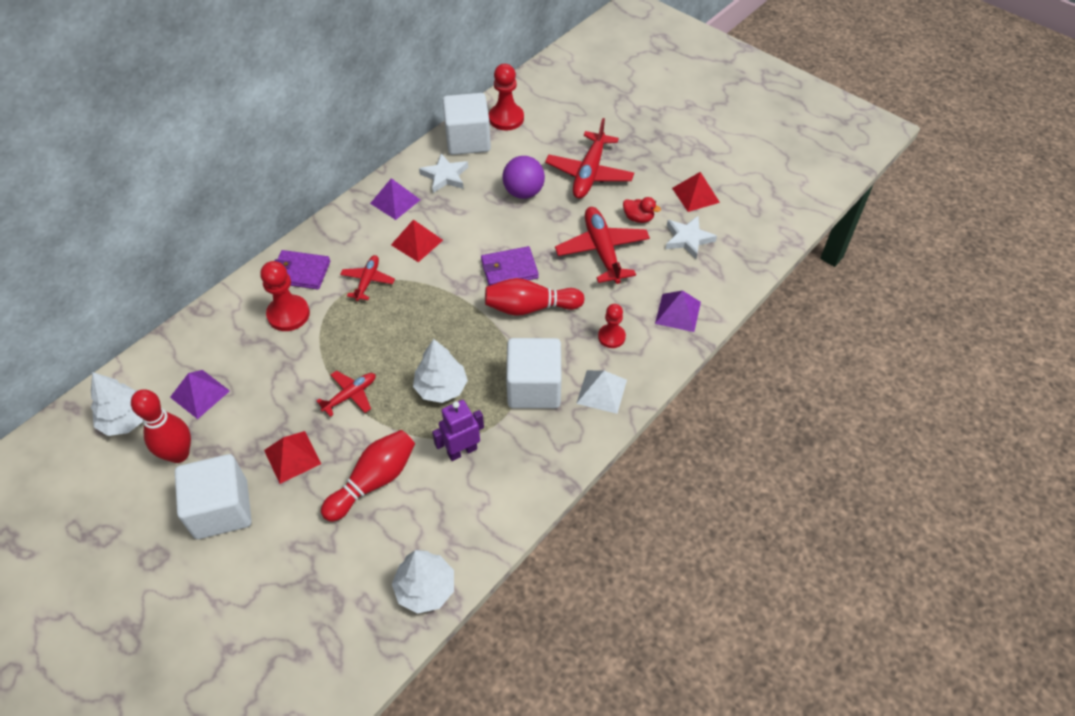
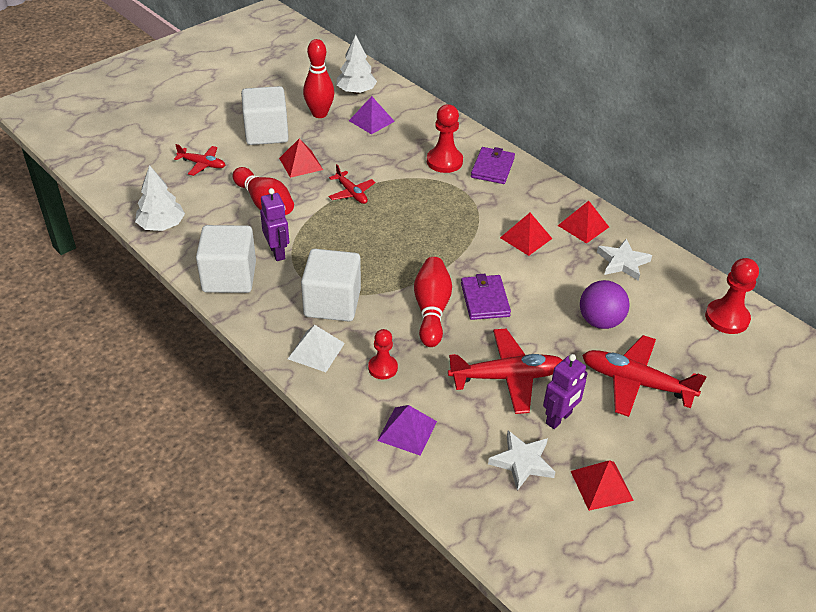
camera: 95 degrees right, 10 degrees down
(368, 281) = (478, 205): red plane -> red plane (202, 164)
(395, 201) = (583, 226): purple pyramid -> red pyramid
(441, 387) = (347, 244): white tree -> none
(468, 140) = (683, 283): white cube -> white cube (229, 277)
(638, 218) = (559, 418): red duck -> purple robot

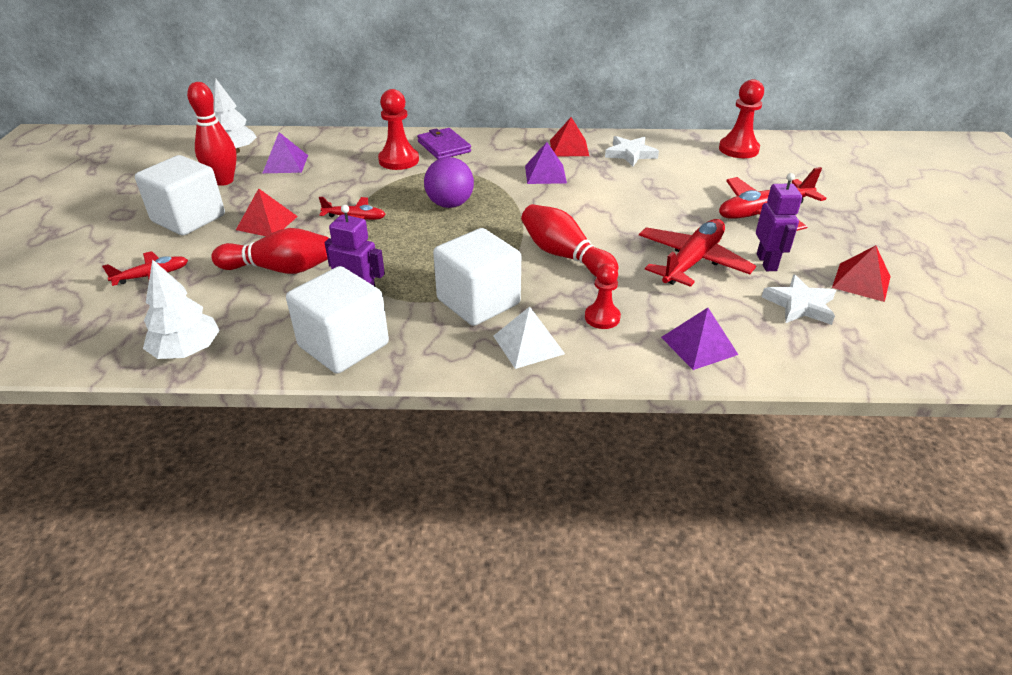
camera: 45 degrees left, 5 degrees down
(484, 299) = (588, 225): purple wallet -> none
(526, 238) = (545, 174): red pyramid -> purple pyramid
(600, 321) = (680, 193): purple ball -> purple ball (450, 204)

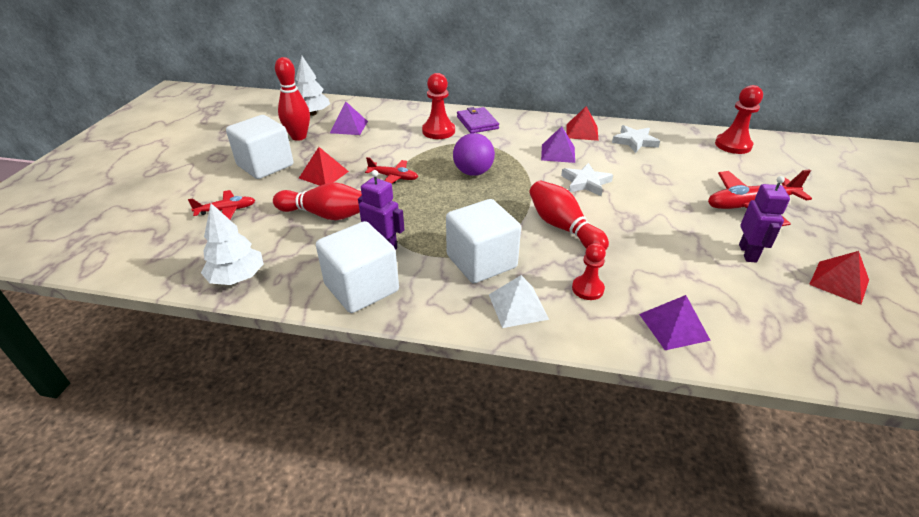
camera: 10 degrees right, 0 degrees up
(692, 261) = (677, 245): red plane -> none
(800, 305) = (776, 298): white star -> white star (585, 182)

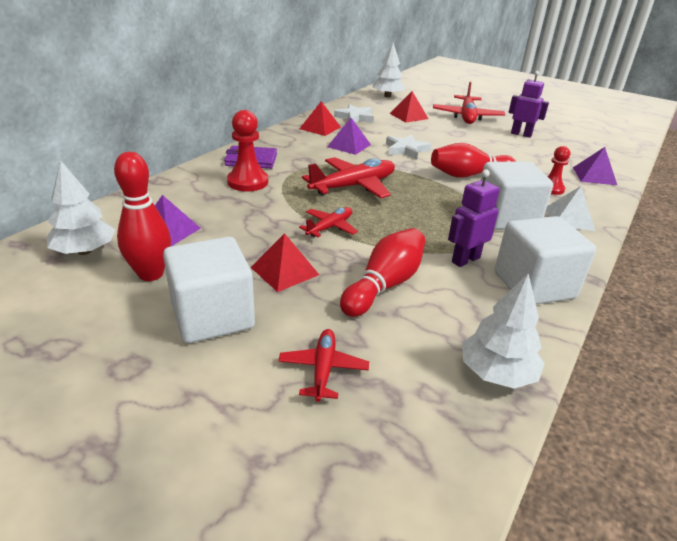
camera: 70 degrees left, 5 degrees down
(473, 172) = (353, 186): purple ball -> red plane
(733, 145) = (387, 96): red pawn -> white tree
(839, 282) = (554, 125): red pyramid -> red pyramid (409, 116)

